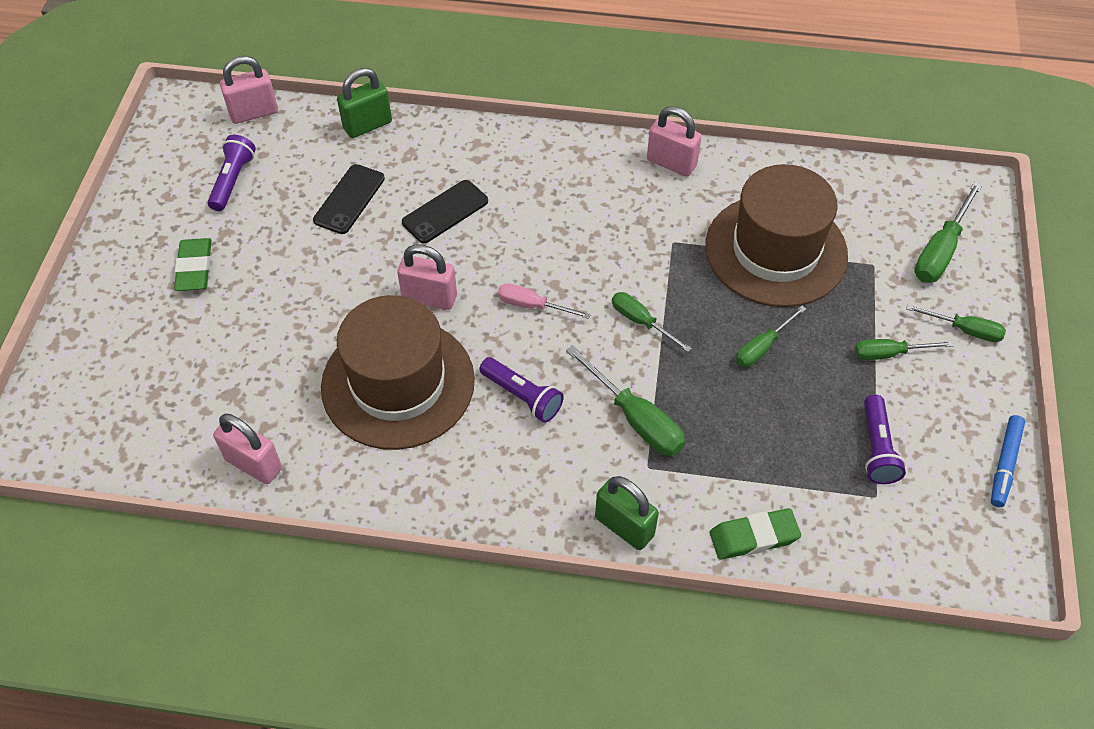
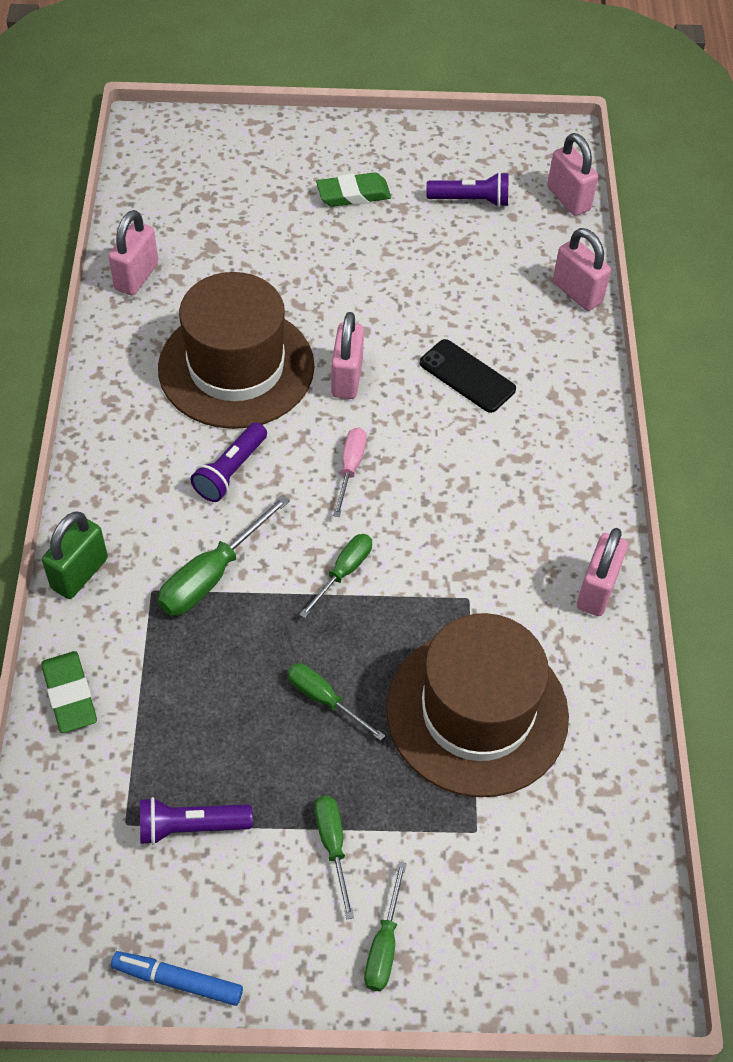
camera: 80 degrees right, 0 degrees up
(349, 199) = (466, 294): black phone -> none
(367, 125) = (577, 293): green padlock -> pink padlock
(940, 250) = (518, 921): green screwdriver -> none

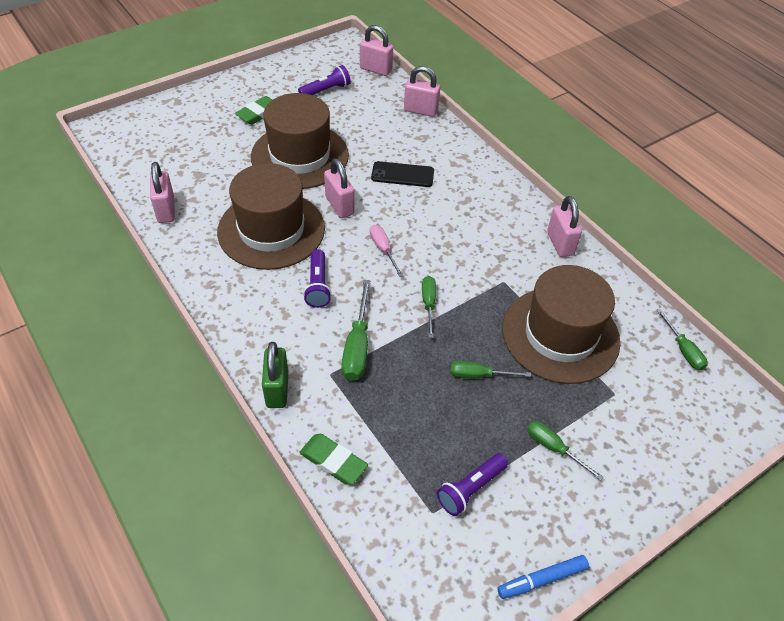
camera: 35 degrees left, 5 degrees down
(355, 282) = (300, 156): none -> brown hat
(384, 944) = (626, 482): green screwdriver -> green screwdriver (683, 350)

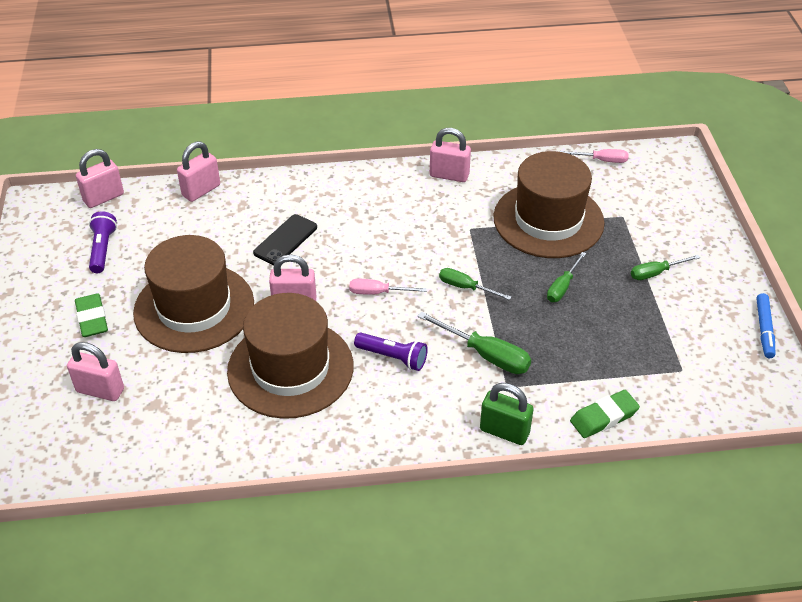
camera: 60 degrees left, 5 degrees down
(166, 210) = (192, 451): pink padlock -> pink padlock (100, 390)
(470, 489) = (670, 338): purple flashlight -> none
(683, 350) = (601, 160): green screwdriver -> pink screwdriver

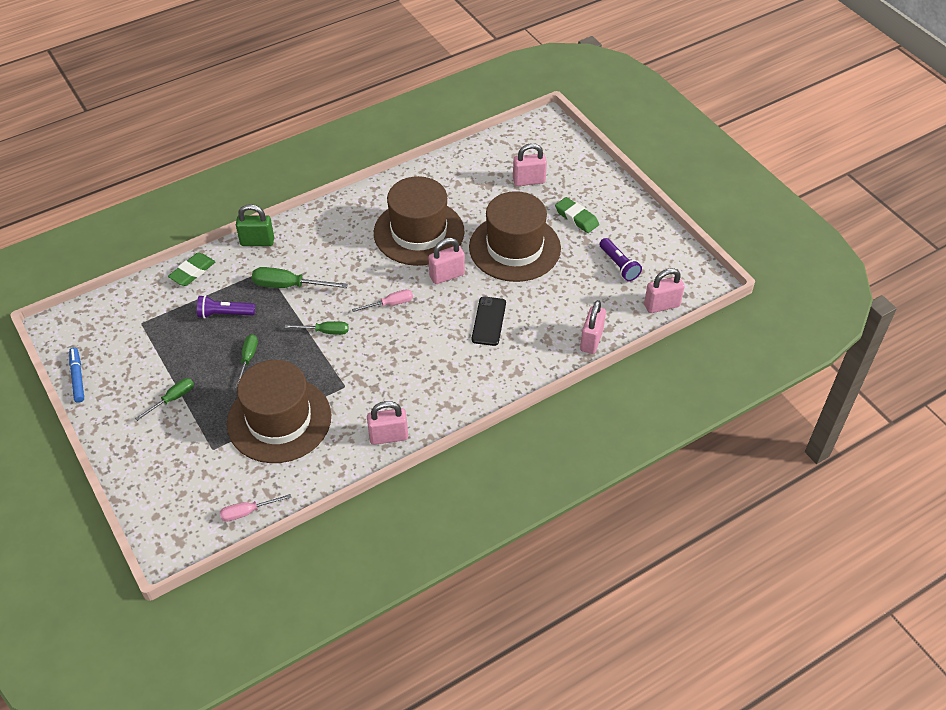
camera: 155 degrees right, 5 degrees up
(103, 198) = (661, 305): pink padlock -> pink padlock turned 45 degrees clockwise
(393, 357) = (354, 262): purple flashlight -> purple flashlight (225, 314)

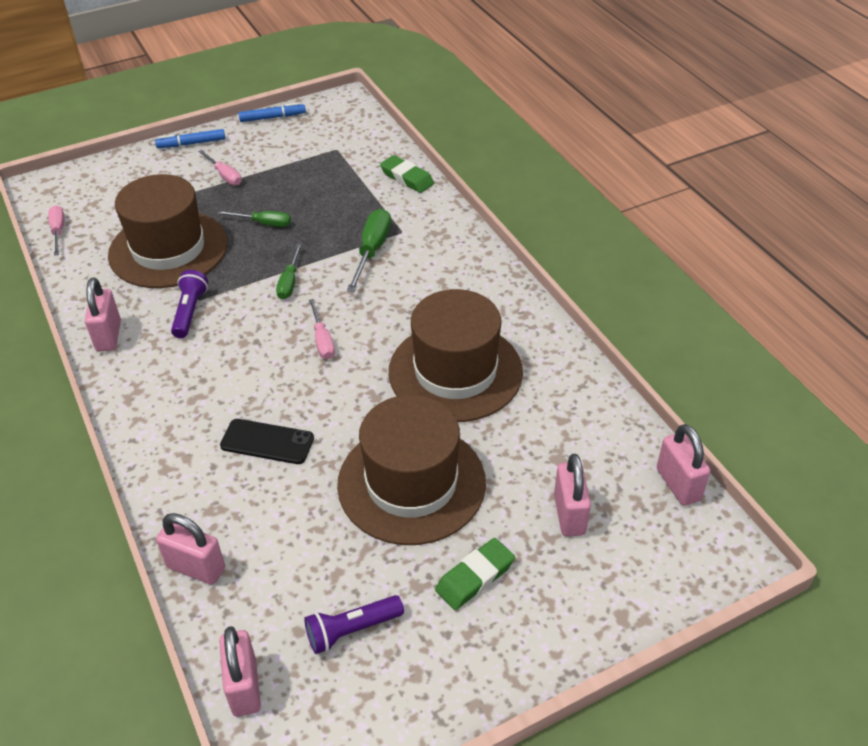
camera: 95 degrees right, 5 degrees down
(113, 436) = (191, 143): none -> blue marker
(172, 399) = (225, 175): green screwdriver -> pink screwdriver
(225, 314) = (336, 204): purple flashlight -> purple flashlight (190, 312)
(257, 242) = (451, 223): green padlock -> none
(447, 275) = (365, 399): pink padlock -> pink padlock (678, 484)

